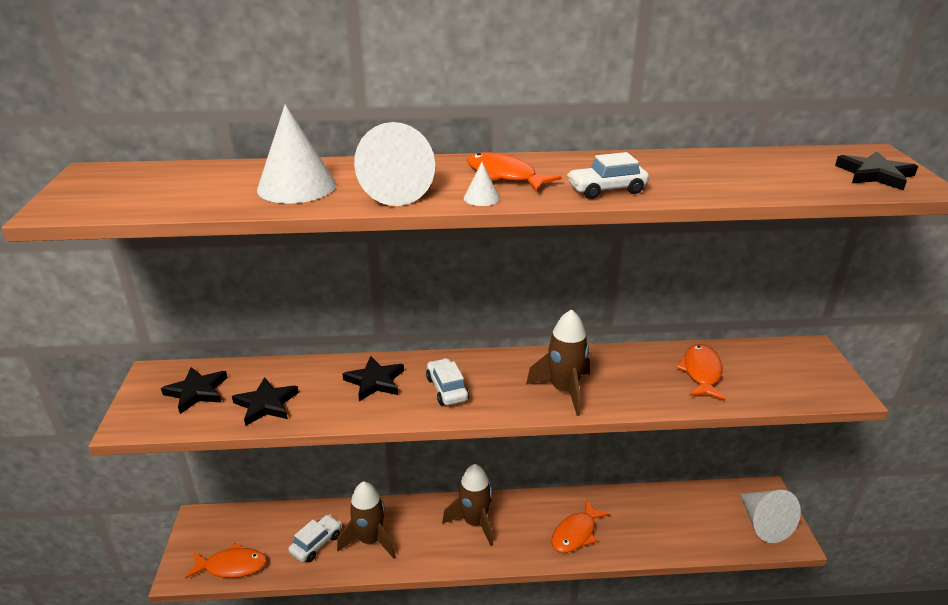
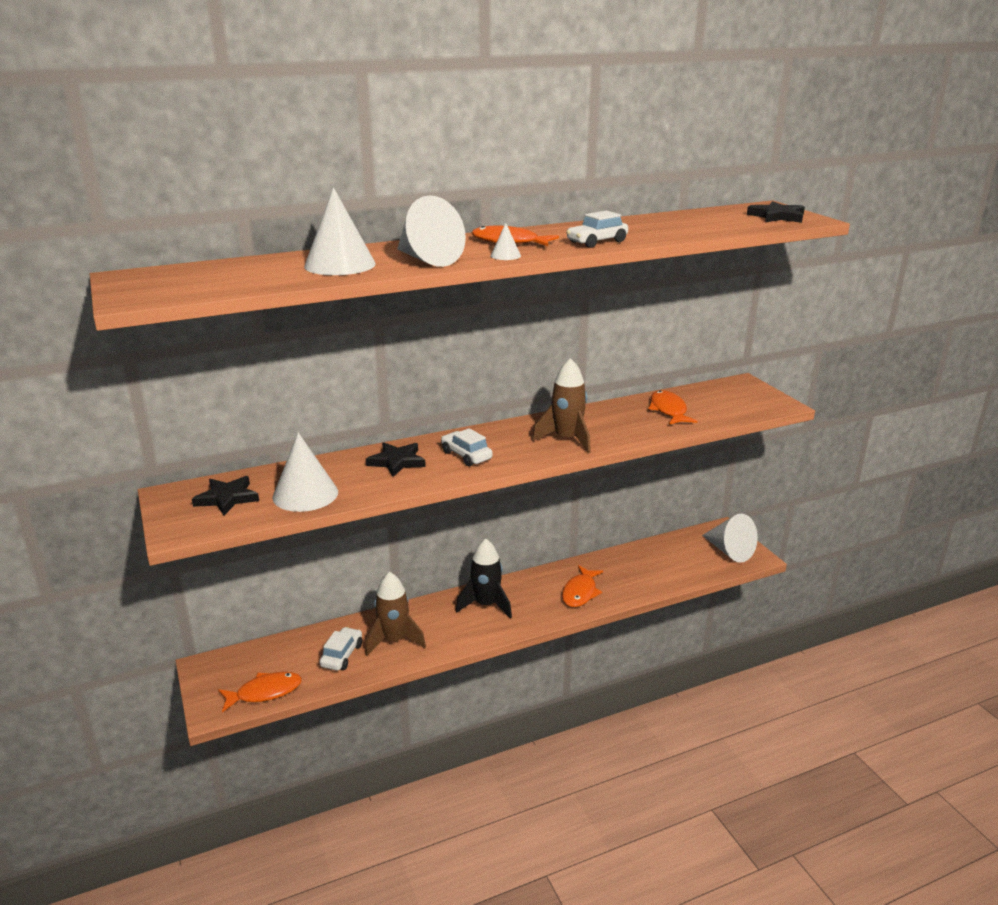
camera: 20 degrees left, 5 degrees down
(266, 404) = (305, 494): black star -> white cone
(474, 522) = (486, 605): brown rocket -> black rocket

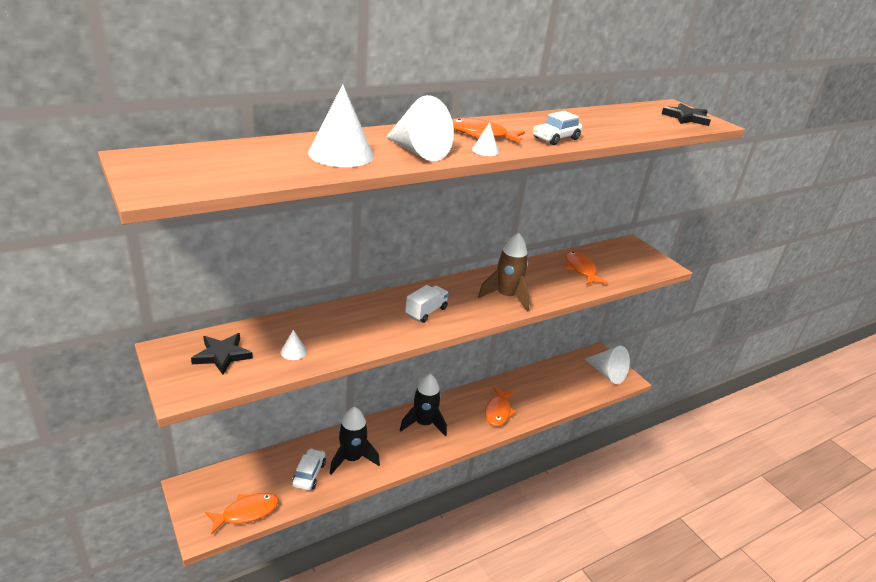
camera: 10 degrees left, 5 degrees up
(305, 494) = (293, 351): white cone -> white cone, size x0.45
(394, 640) = (352, 458): brown rocket -> black rocket
(397, 462) = (368, 317): black star -> none
(466, 455) = (426, 312): white car -> white truck

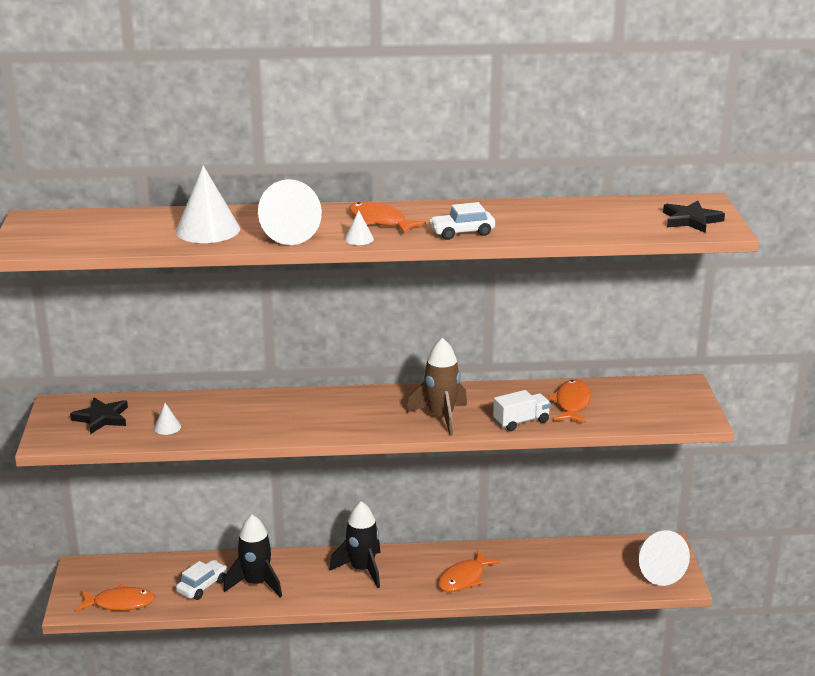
camera: 30 degrees right, 5 degrees down
(426, 312) = (332, 416): white truck -> white truck (521, 421)

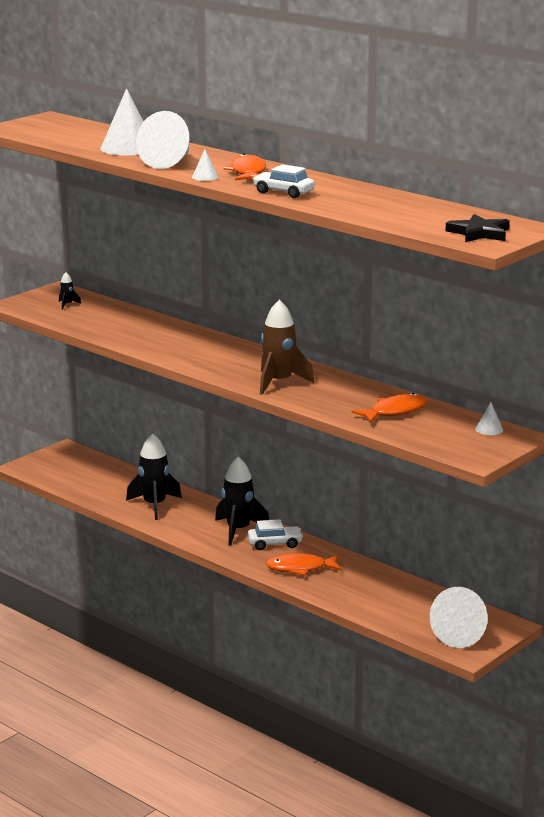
camera: 45 degrees right, 5 degrees down
(101, 418) = (67, 305): black star -> black rocket
(120, 603) = (55, 477): orange fish -> none
(167, 427) = (93, 323): white cone -> white cone (489, 429)
(202, 586) = (119, 491): white car -> white car (274, 544)
(521, 421) = (329, 406): white truck -> none

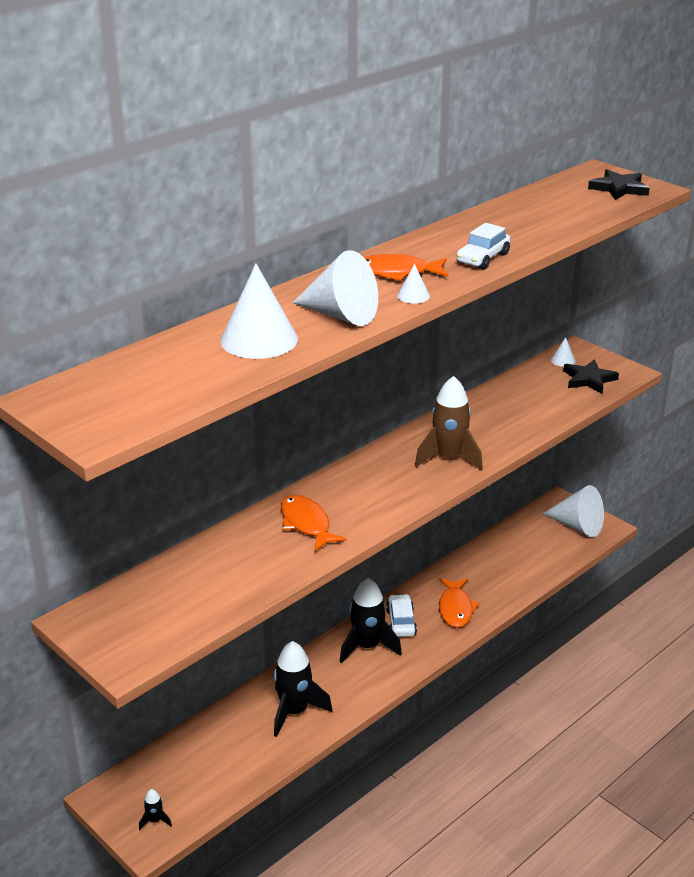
camera: 85 degrees left, 10 degrees up
(67, 305) = (146, 610): black rocket -> black rocket (155, 820)
(395, 412) = (525, 400): orange fish -> orange fish (306, 524)
(451, 440) = (589, 379): none -> black star

